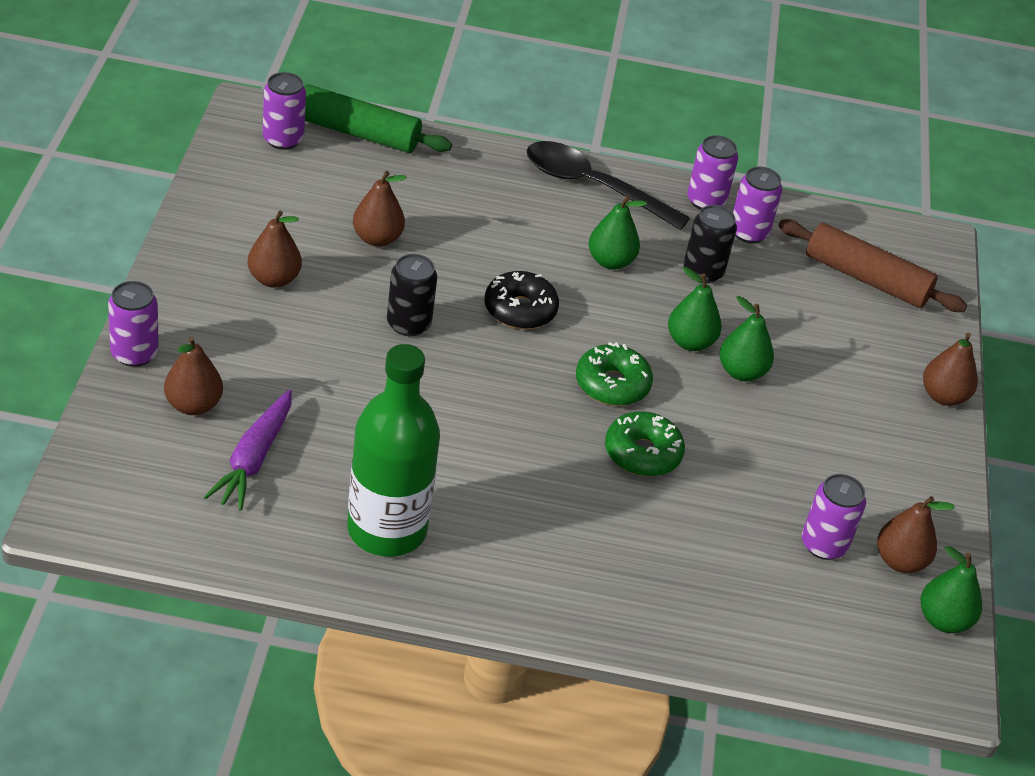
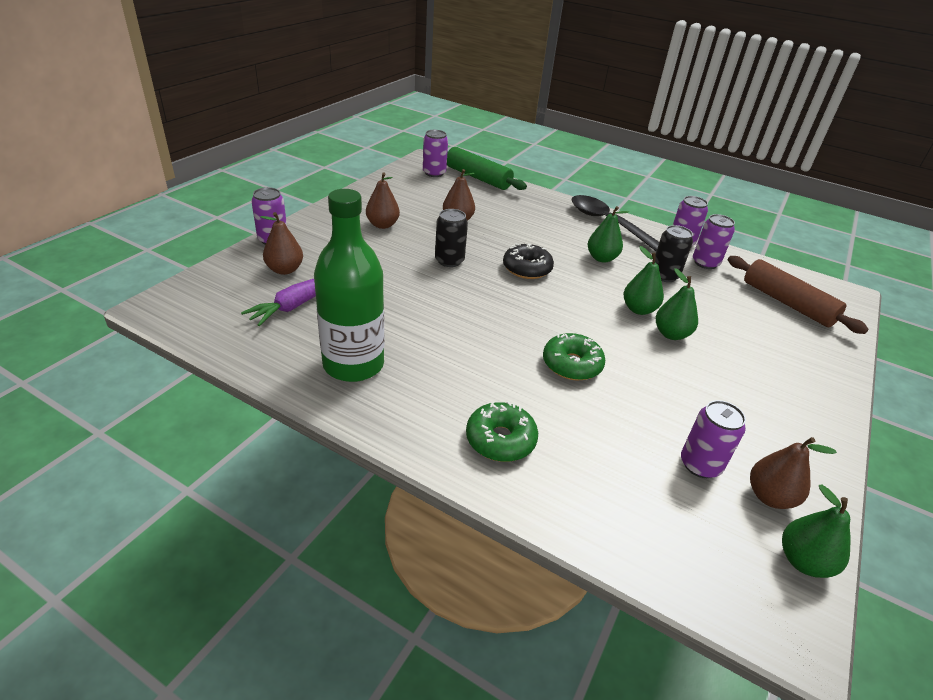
camera: 25 degrees right, 5 degrees down
(612, 384) = (569, 320): green donut -> green donut (500, 440)
(943, 396) = (836, 385): brown pear -> none

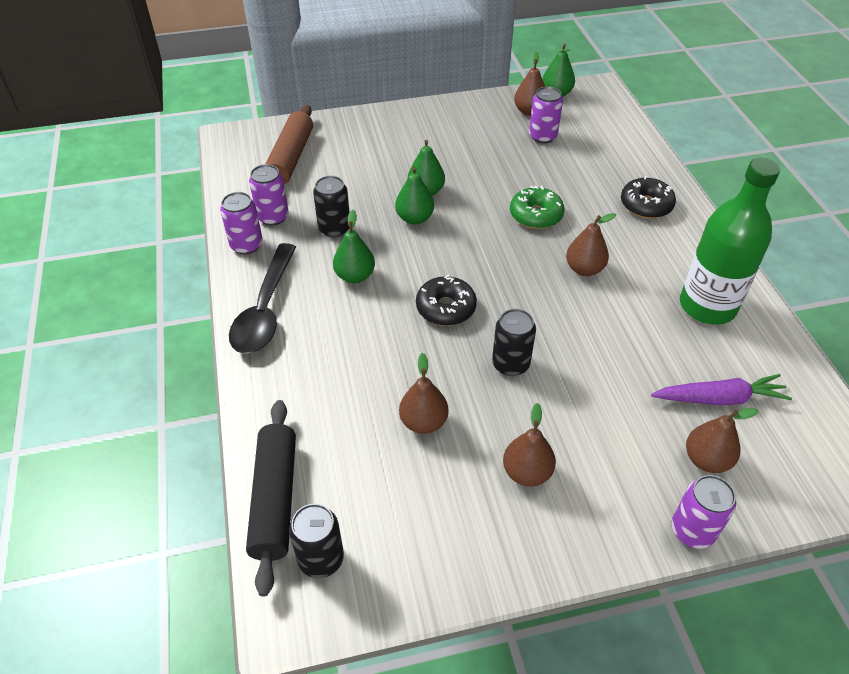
camera: 130 degrees left, 10 degrees up
(434, 173) = (321, 559): purple can -> black can
(478, 177) = (274, 499): green rolling pin -> black rolling pin
(478, 341) = (584, 269): none -> brown pear
(500, 440) = (646, 205): green donut -> black donut

